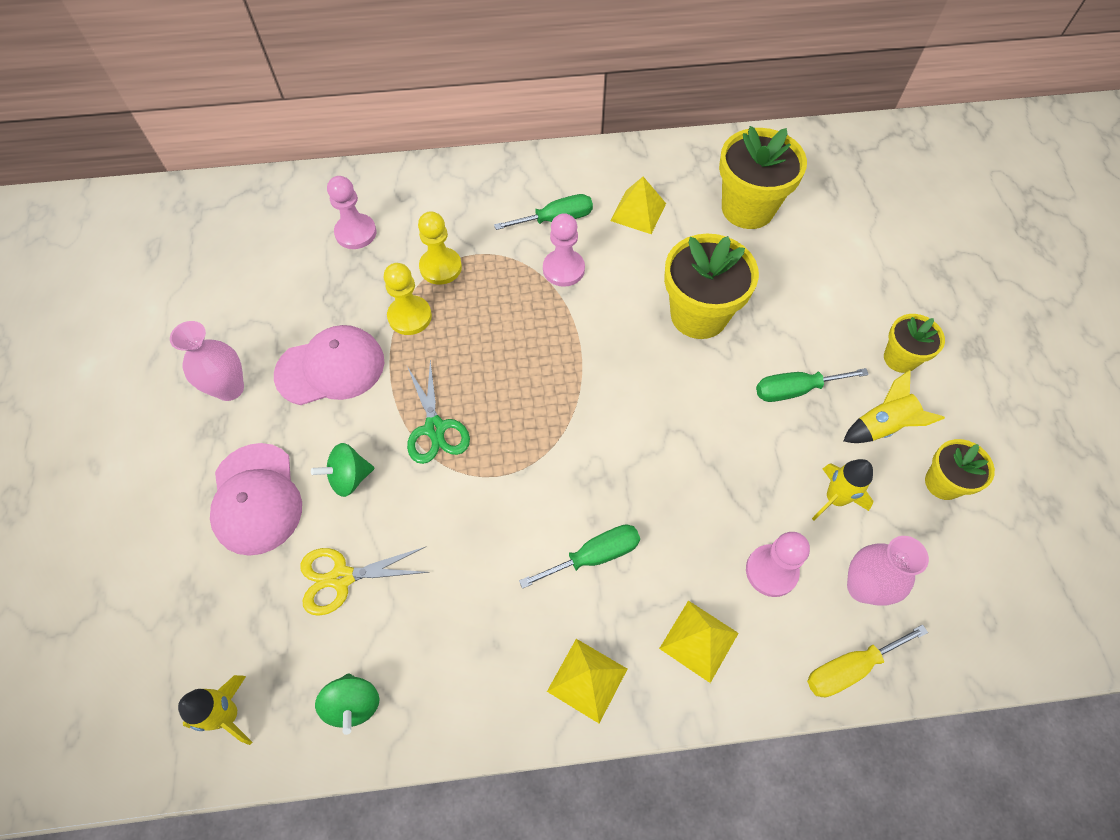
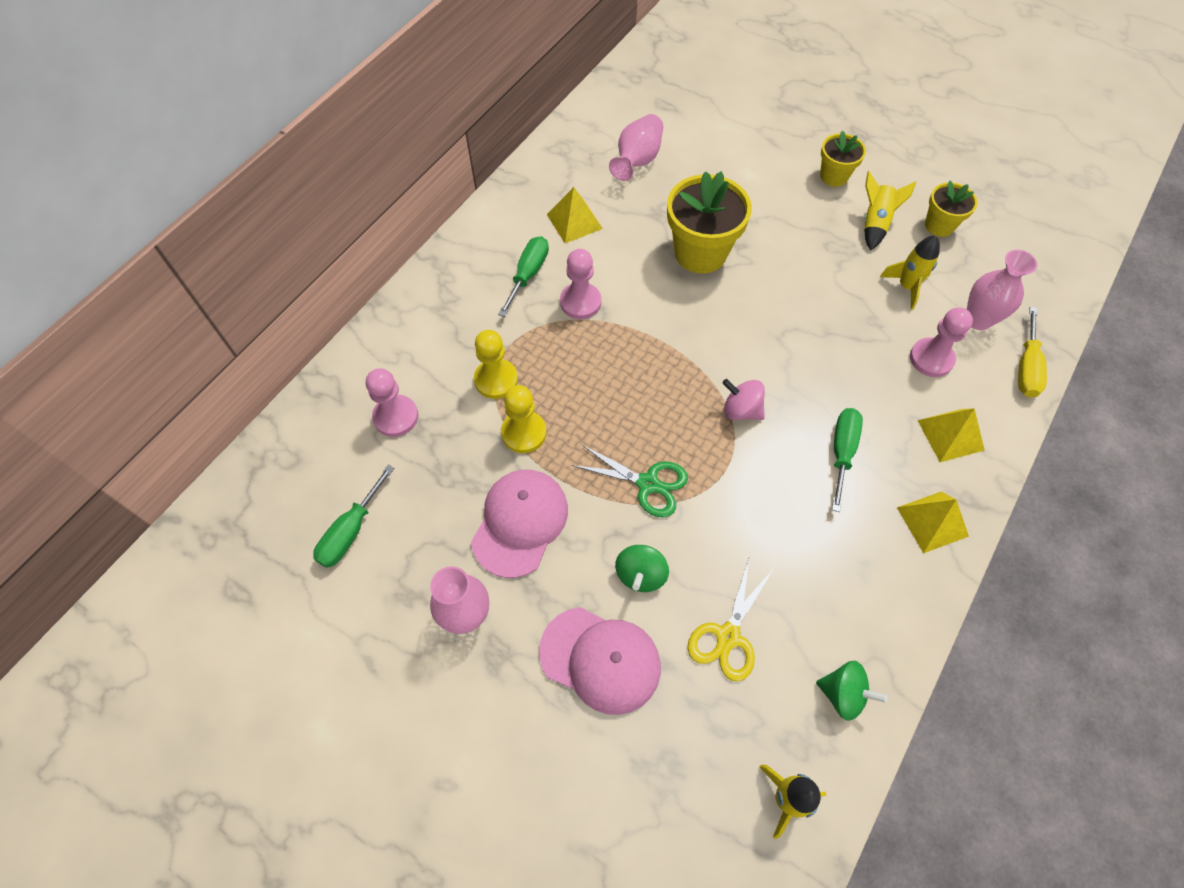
camera: 50 degrees left, 0 degrees up
(566, 449) = (741, 410): none -> pink spinning top
(747, 208) = (637, 160): yellow flower pot -> pink vase
(795, 390) = (809, 246): green screwdriver -> green screwdriver (351, 531)

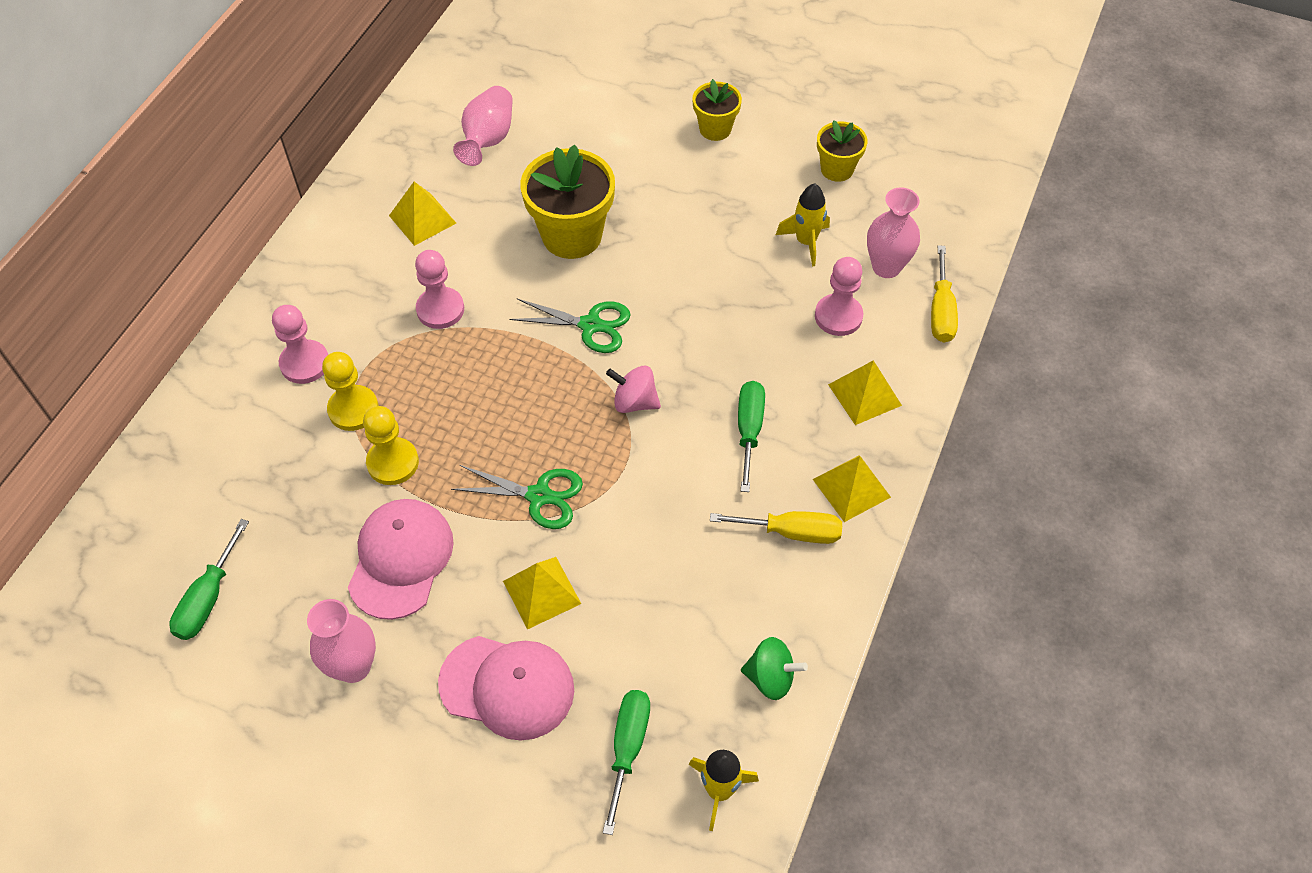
camera: 10 degrees left, 5 degrees down
(396, 417) = (242, 467): pink pawn -> pink pawn (305, 363)
(528, 274) = (376, 286): green screwdriver -> green screwdriver (628, 748)
(640, 574) = (541, 592): green spinning top -> yellow pyramid
(708, 335) = (590, 325): none -> green scissors
(728, 636) = (643, 640): yellow scissors -> none
(873, 555) = (791, 532): none -> yellow screwdriver
(875, 223) = (765, 176): yellow rocket -> none

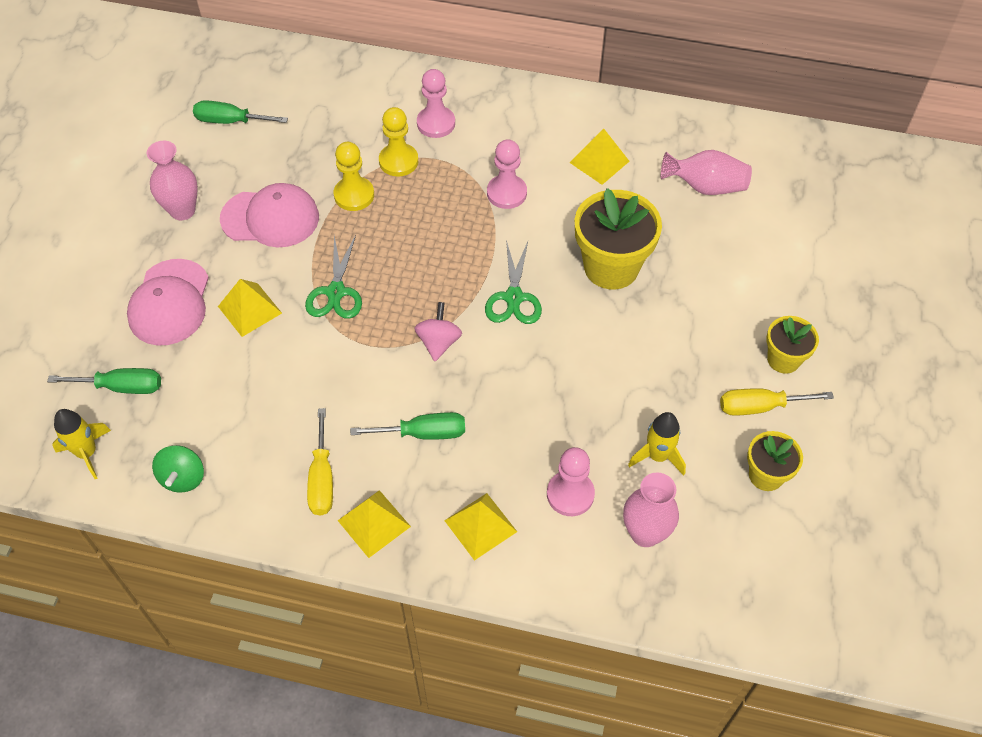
camera: 80 degrees right, 0 degrees up
(941, 311) = (599, 590): yellow screwdriver -> yellow screwdriver (759, 407)

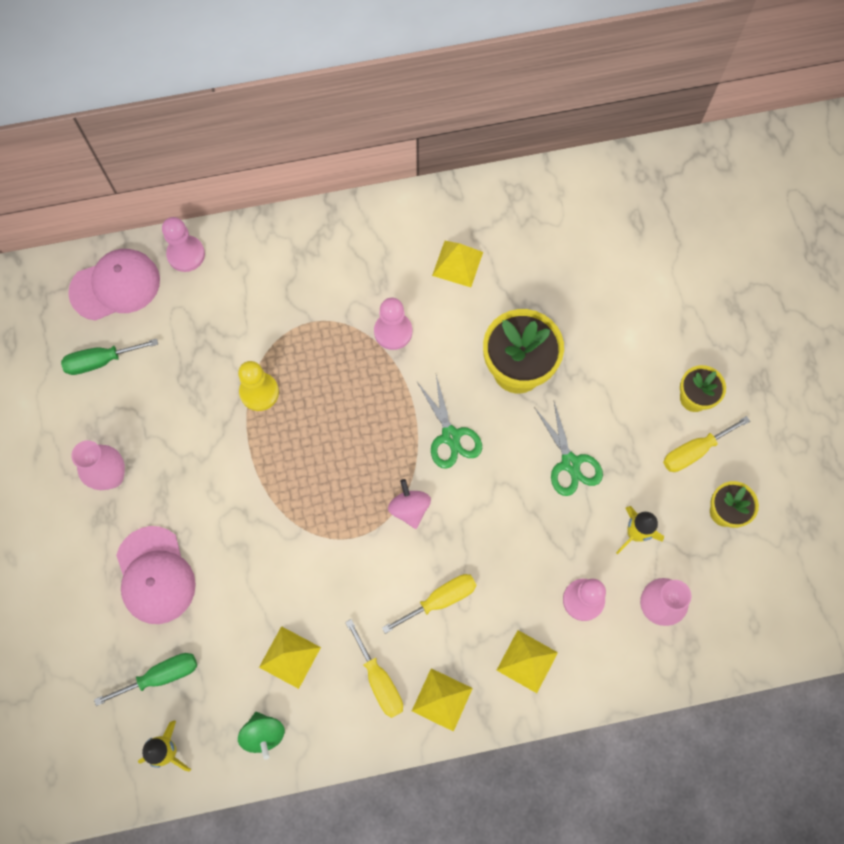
camera: 25 degrees left, 15 degrees up
(249, 309) = (230, 550): yellow pyramid -> yellow pyramid (289, 657)
(270, 218) = (197, 449): pink cap -> pink cap (115, 286)
(336, 292) = (296, 499): green scissors -> green scissors (570, 463)
(398, 161) = (280, 339): yellow pawn -> none
(423, 433) = (440, 600): green screwdriver -> yellow screwdriver
(436, 123) = (293, 283): pink pawn -> pink pawn (186, 254)
(705, 187) = (559, 252): pink vase -> none

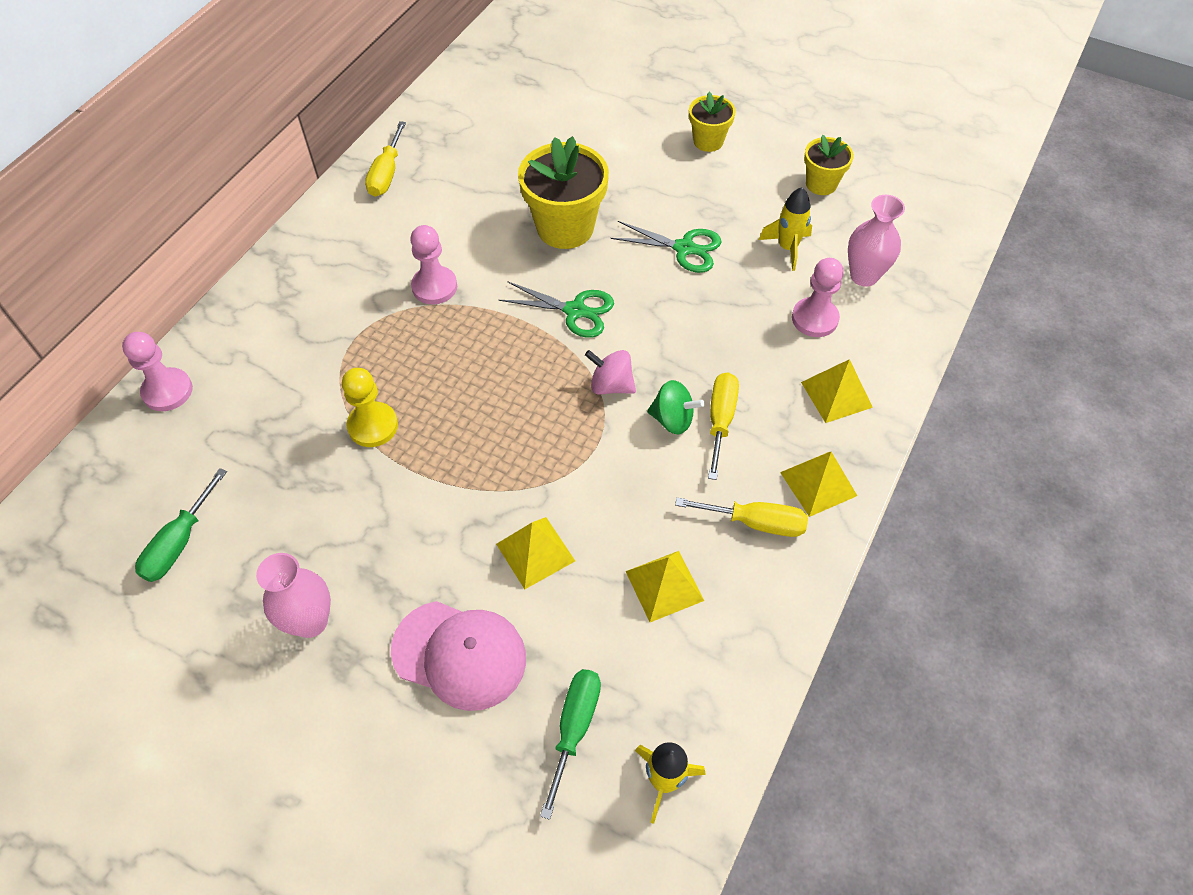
camera: 50 degrees left, 15 degrees down
(115, 286) = (120, 473): pink cap -> none
(263, 734) = (725, 667): green spinning top -> green spinning top (672, 419)
(457, 263) = (427, 204): yellow pyramid -> yellow pyramid (535, 552)
(694, 451) = (752, 169): yellow screwdriver -> yellow screwdriver (386, 174)

